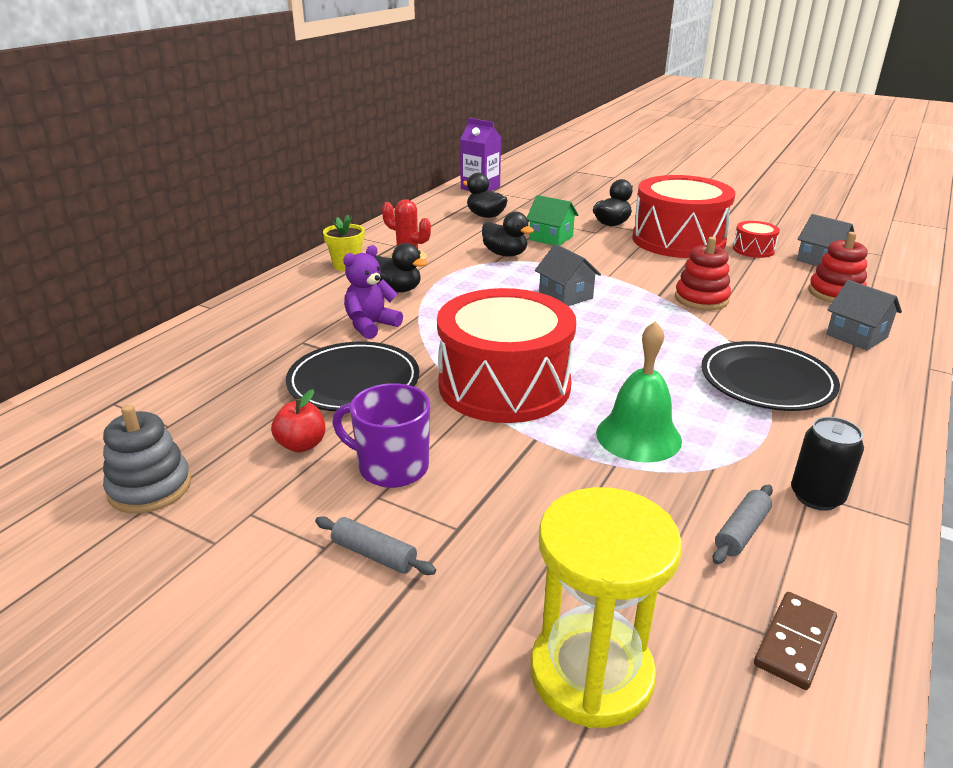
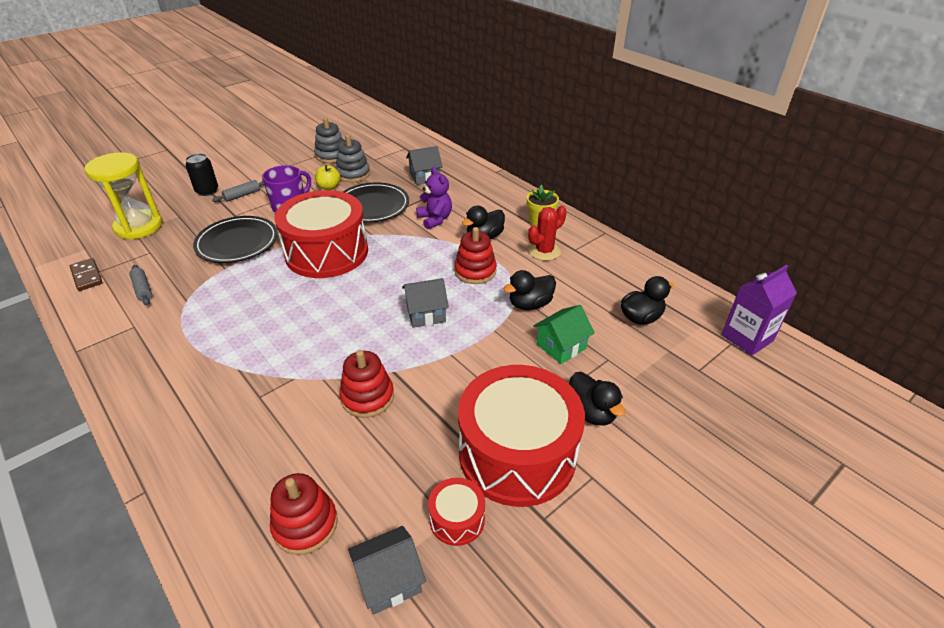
camera: 110 degrees right, 10 degrees up
(239, 432) = (353, 174): none -> grey stacking toy
(301, 445) = (329, 187): red apple -> yellow apple
(471, 284) = (475, 271): none -> red stacking toy
(638, 436) = (236, 285): green bell -> none
(767, 381) = (227, 368): black plate -> black plate (237, 243)
(816, 496) = (128, 327): black can -> black can (207, 191)
(856, 336) = (226, 474): grey house -> grey house (425, 177)

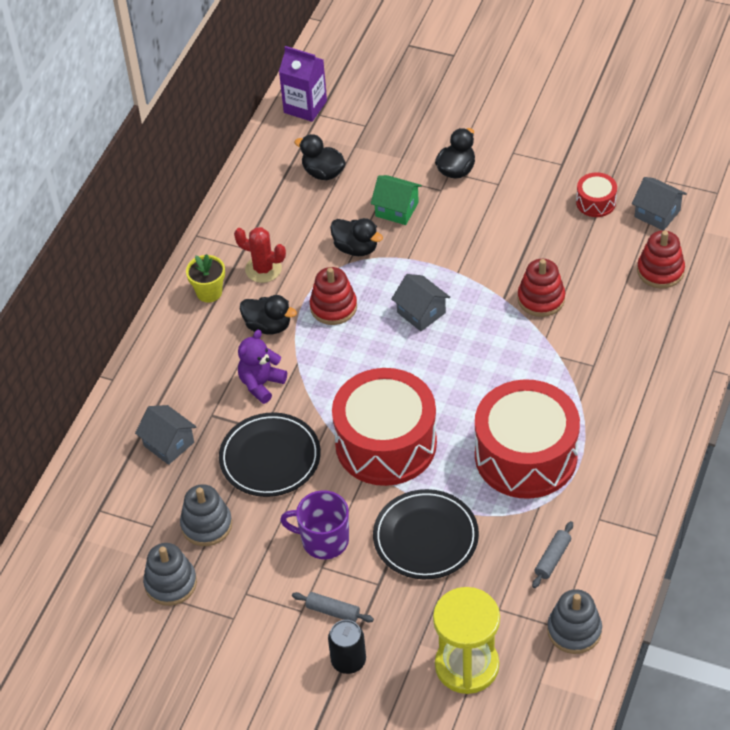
camera: 115 degrees left, 10 degrees up
(87, 276) = (574, 630): brown domino -> grey stacking toy
(329, 187) = (255, 529): yellow apple -> none
(517, 453) = (523, 194): red drum -> red drum (526, 456)

